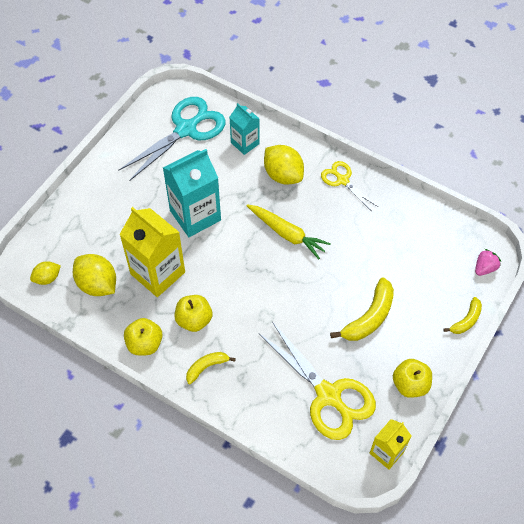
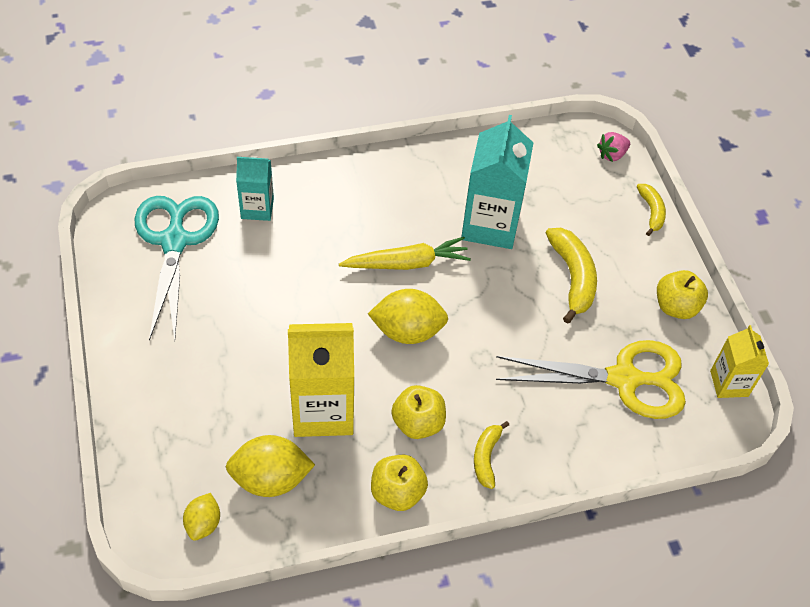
camera: 50 degrees left, 5 degrees down
(195, 215) = (292, 320): turquoise carton -> turquoise carton (490, 225)
(283, 175) = (335, 210): yellow lemon -> yellow lemon (407, 331)
(342, 180) = (398, 172): yellow scissors -> none
(484, 268) = (612, 155): pink strawberry -> pink strawberry turned 120 degrees counterclockwise

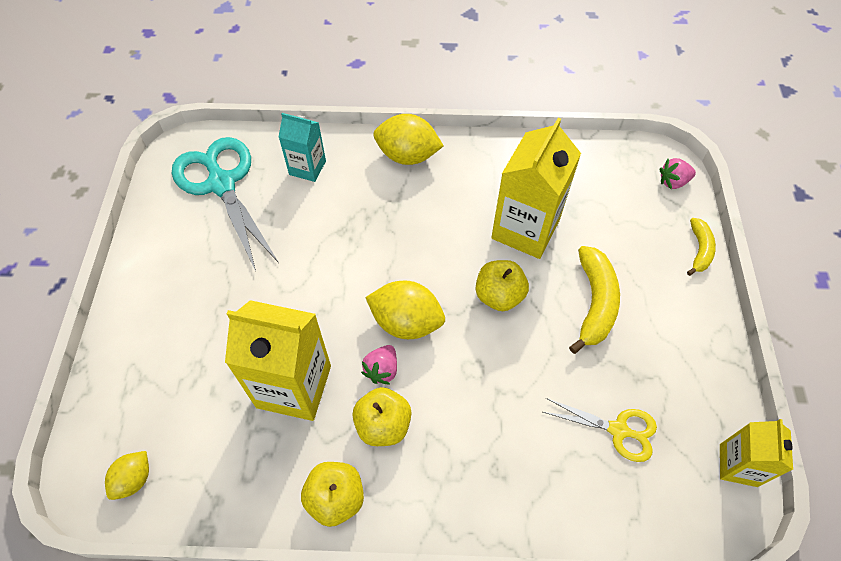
camera: 20 degrees right, 5 degrees up
(175, 241) = (222, 184): turquoise scissors -> turquoise scissors turned 45 degrees counterclockwise
(271, 479) = (216, 448): yellow lemon -> yellow lemon (407, 156)
(400, 377) = (382, 370): none -> pink strawberry
(407, 263) = (429, 251): yellow carrot -> none
(486, 457) = (441, 482): yellow banana -> none
(490, 225) = (525, 229): turquoise carton -> yellow carton
(624, 379) = (618, 430): yellow scissors -> yellow scissors, size x0.54
(676, 307) = (699, 360): yellow apple -> yellow apple (499, 296)

